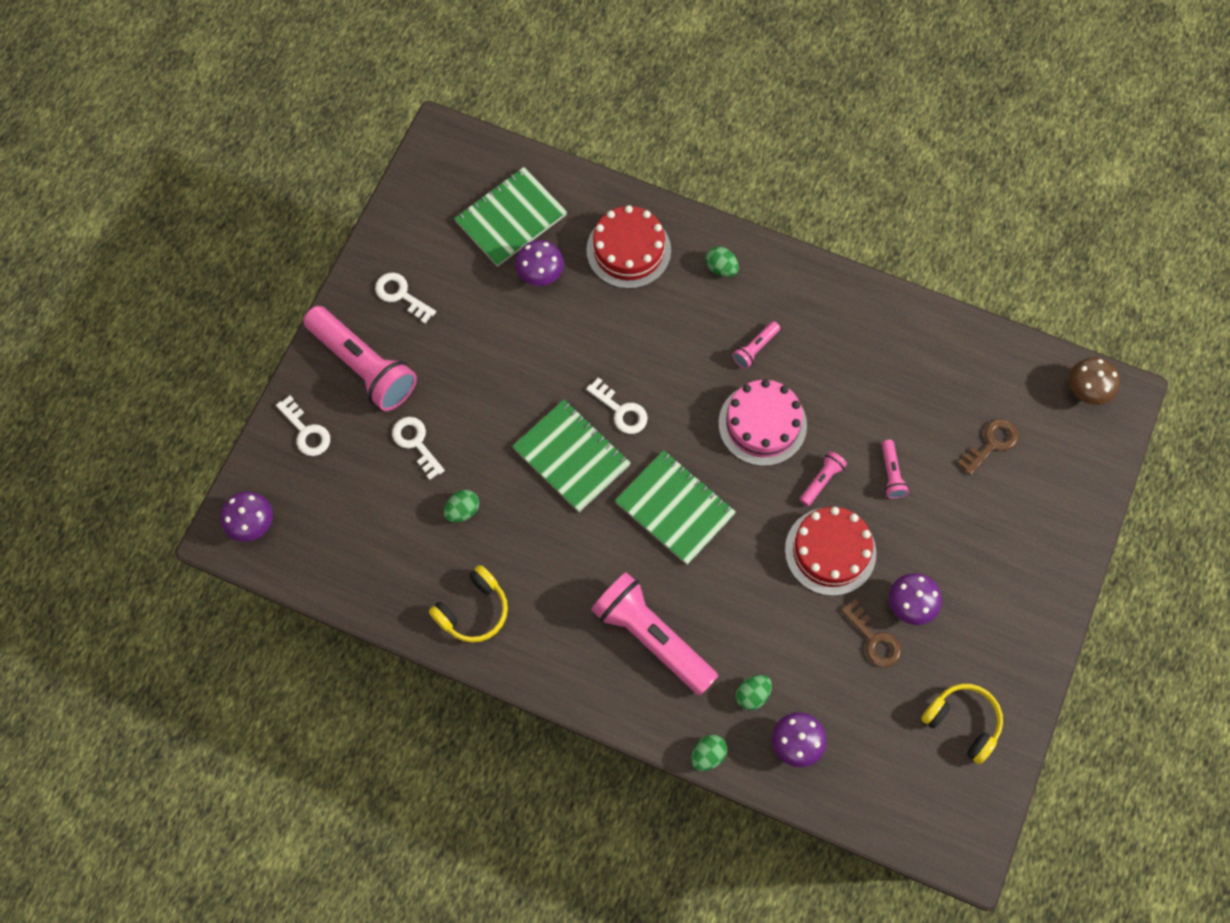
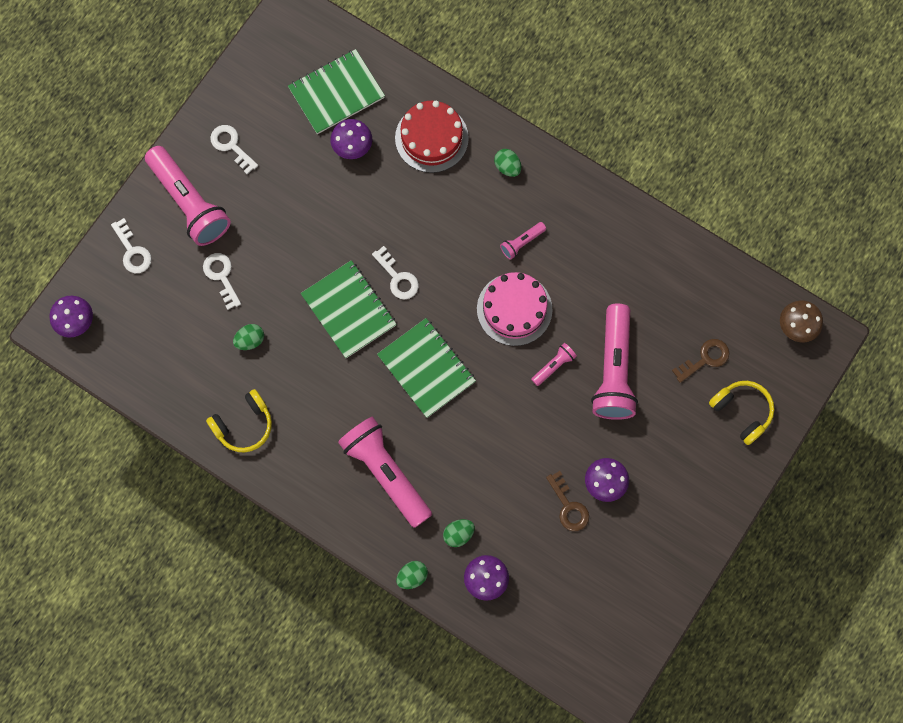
camera: 10 degrees right, 5 degrees up
(830, 551) = (548, 427): red cake -> none
(891, 474) = (613, 370): pink flashlight -> pink flashlight, size x2.27
(962, 722) = (626, 587): yellow headphones -> yellow headphones (742, 412)

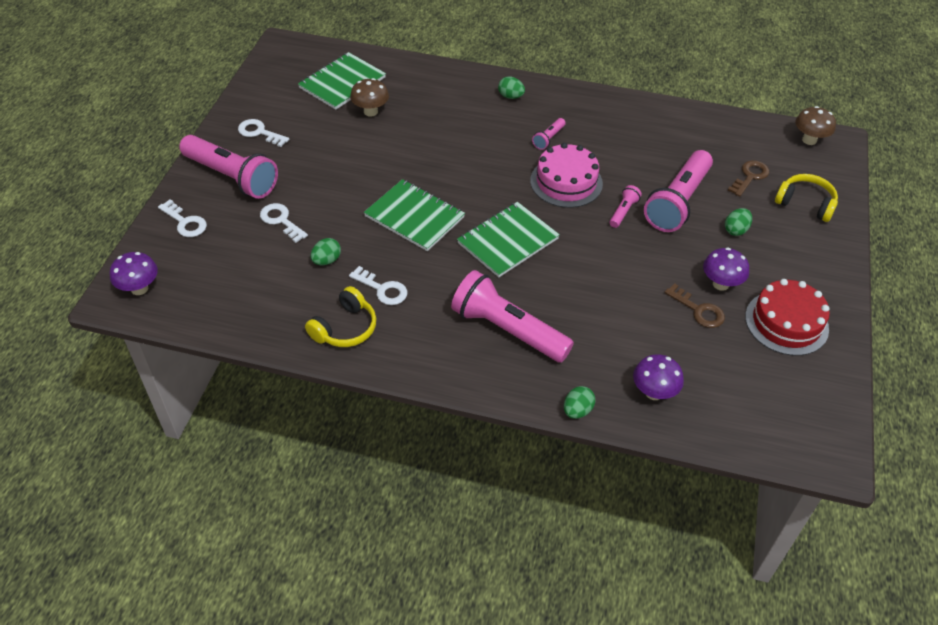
camera: 20 degrees left, 25 degrees down
(352, 147) = (370, 112): purple mushroom -> brown mushroom
(397, 277) = (450, 185): white key -> white key (382, 289)
(426, 368) = (508, 241): green notebook -> green notebook turned 75 degrees counterclockwise
(431, 138) = (437, 92): red cake -> red cake (786, 322)
(458, 534) = (605, 361): green egg -> green egg (736, 230)
(613, 370) = (677, 202): pink flashlight -> pink flashlight turned 45 degrees clockwise

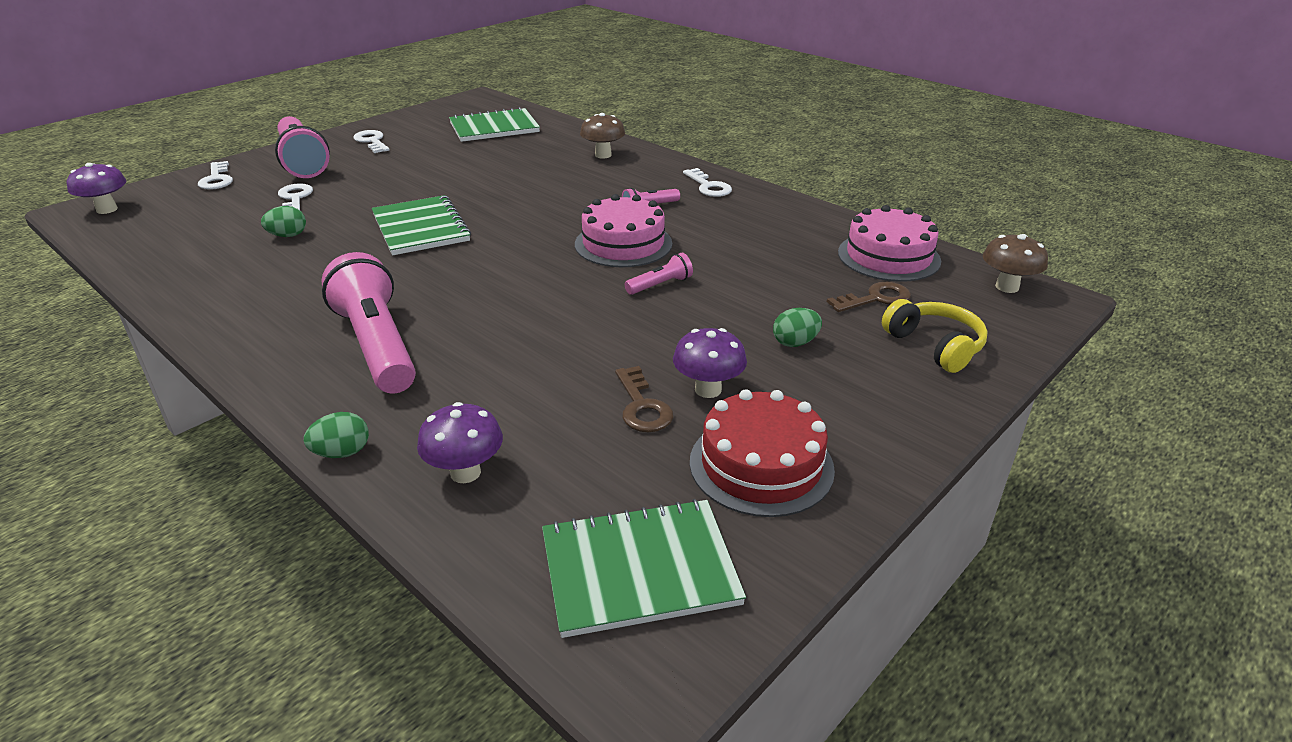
camera: 30 degrees right, 15 degrees down
(345, 328) = (220, 289): yellow headphones -> none
(370, 112) = (491, 150): brown mushroom -> brown mushroom (603, 155)
(382, 289) = (304, 271): white key -> white key (708, 186)
(508, 241) = (489, 272): green notebook -> green notebook (639, 569)
(510, 96) = (649, 169): green egg -> none
(677, 202) = (743, 295): pink flashlight -> none
(730, 136) = (888, 256): none -> pink cake

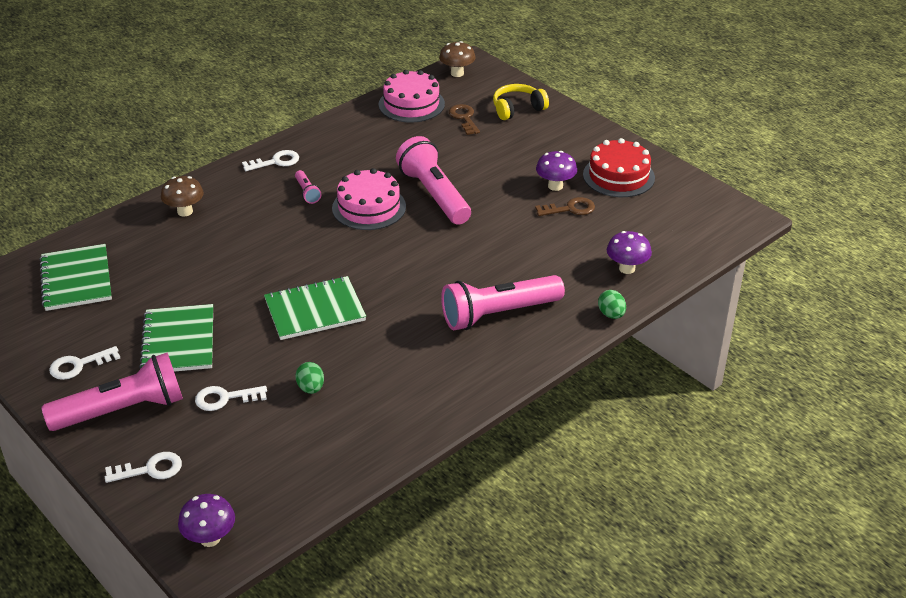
camera: 85 degrees left, 5 degrees up
(639, 569) = (689, 215): green notebook -> green notebook (178, 341)
(660, 285) = (434, 195): pink flashlight -> pink flashlight, size x2.27
(795, 343) = (510, 152): green egg -> none

